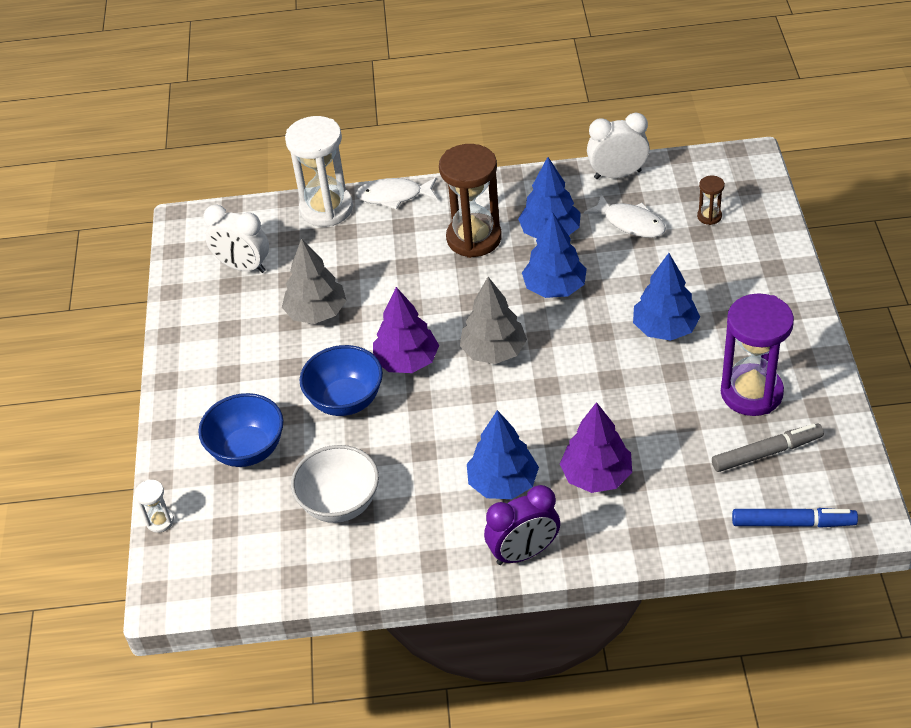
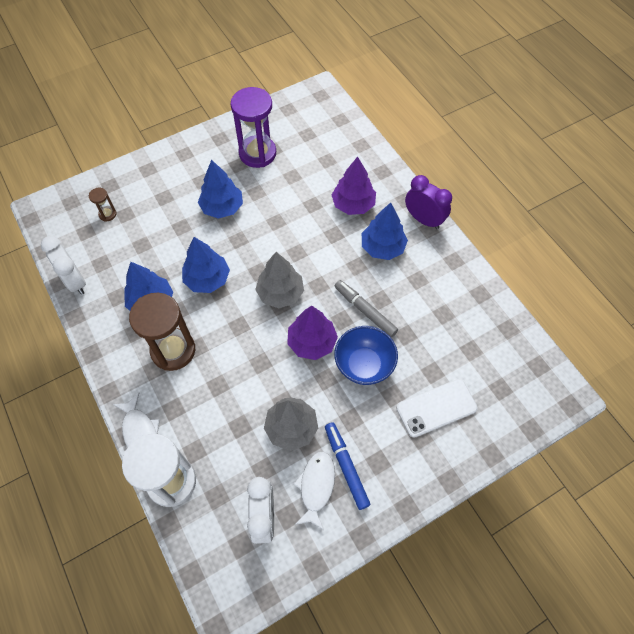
camera: 120 degrees left, 15 degrees up
(160, 521) = (522, 433): white hourglass -> none
(247, 450) = (436, 408): blue bowl -> white phone
(340, 504) = (445, 328): white bowl -> none
(630, 223) = (127, 256): white fish -> white fish (316, 486)
(766, 452) = (298, 136): grey marker -> grey marker (365, 311)
(793, 523) = (339, 115): blue marker -> blue marker (346, 466)

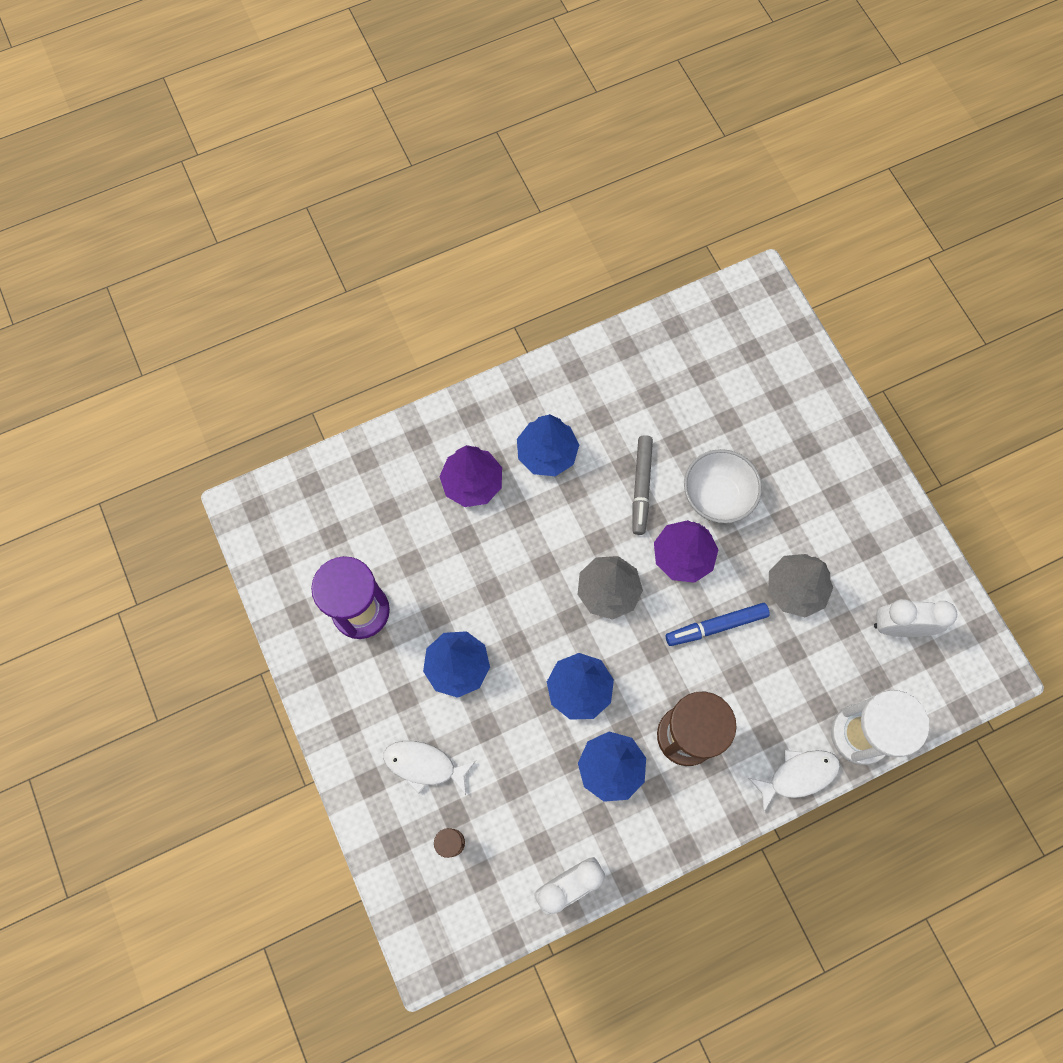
camera: 85 degrees left, 10 degrees up
(316, 486) = (865, 566): white fish -> white fish (424, 765)
(346, 466) = (842, 531): blue marker -> blue marker (716, 626)
(364, 365) = (716, 497): blue bowl -> white bowl
(365, 311) = (641, 487): grey marker -> grey marker turned 45 degrees counterclockwise
(423, 220) = (507, 396): purple clock -> none
(436, 408) = (773, 423): white phone -> none

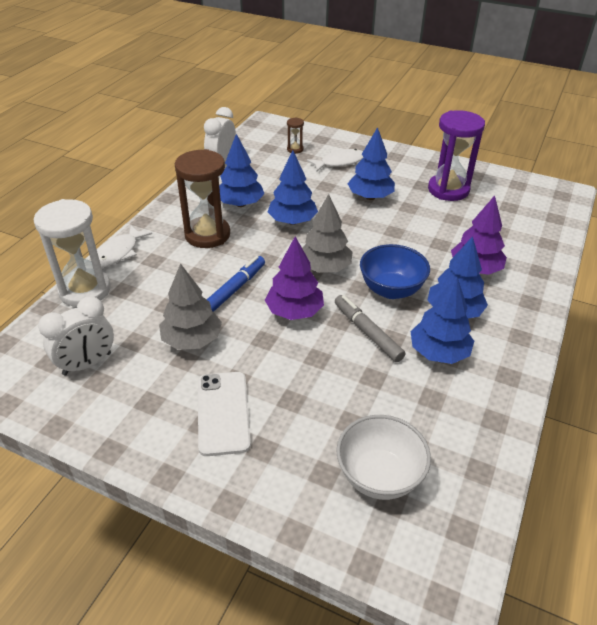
camera: 140 degrees right, 30 degrees down
(574, 517) = (391, 290): none -> blue bowl
(604, 426) = (438, 352): none -> blue tree
(716, 497) = (305, 360): white bowl -> white bowl (379, 476)
(816, 495) = (223, 412): none -> white phone

